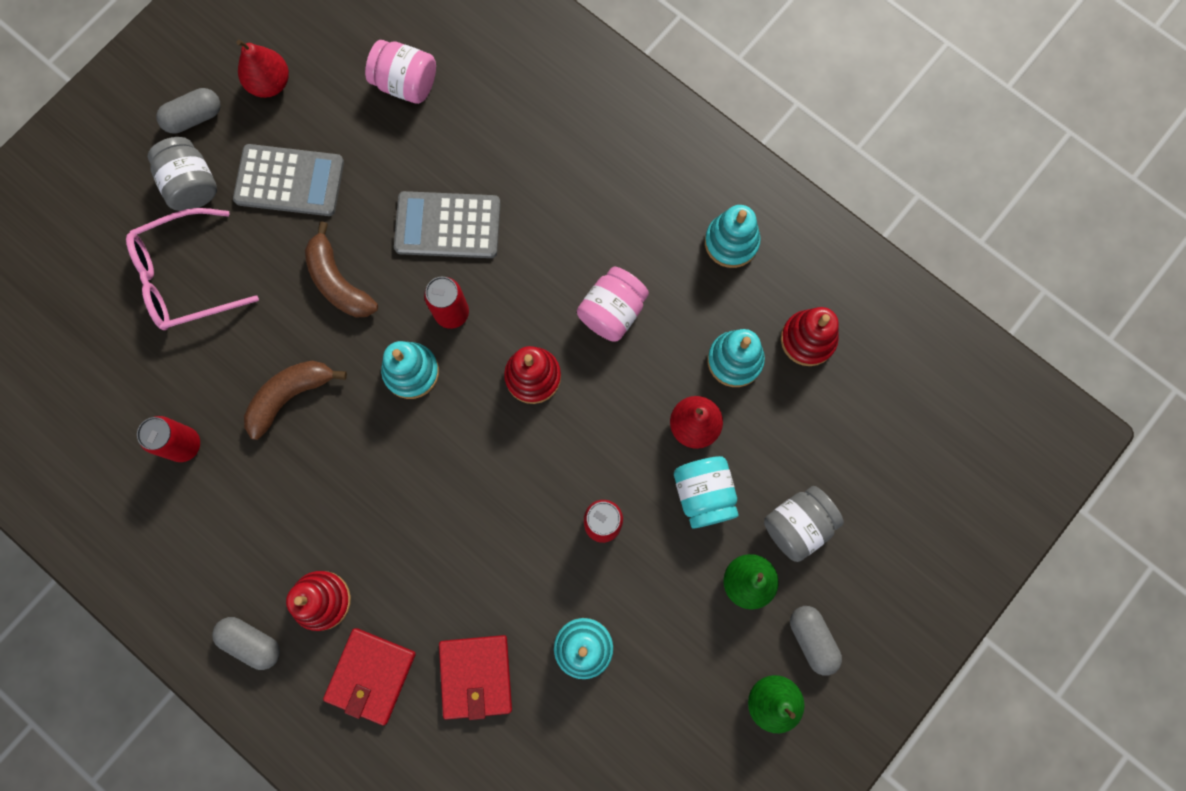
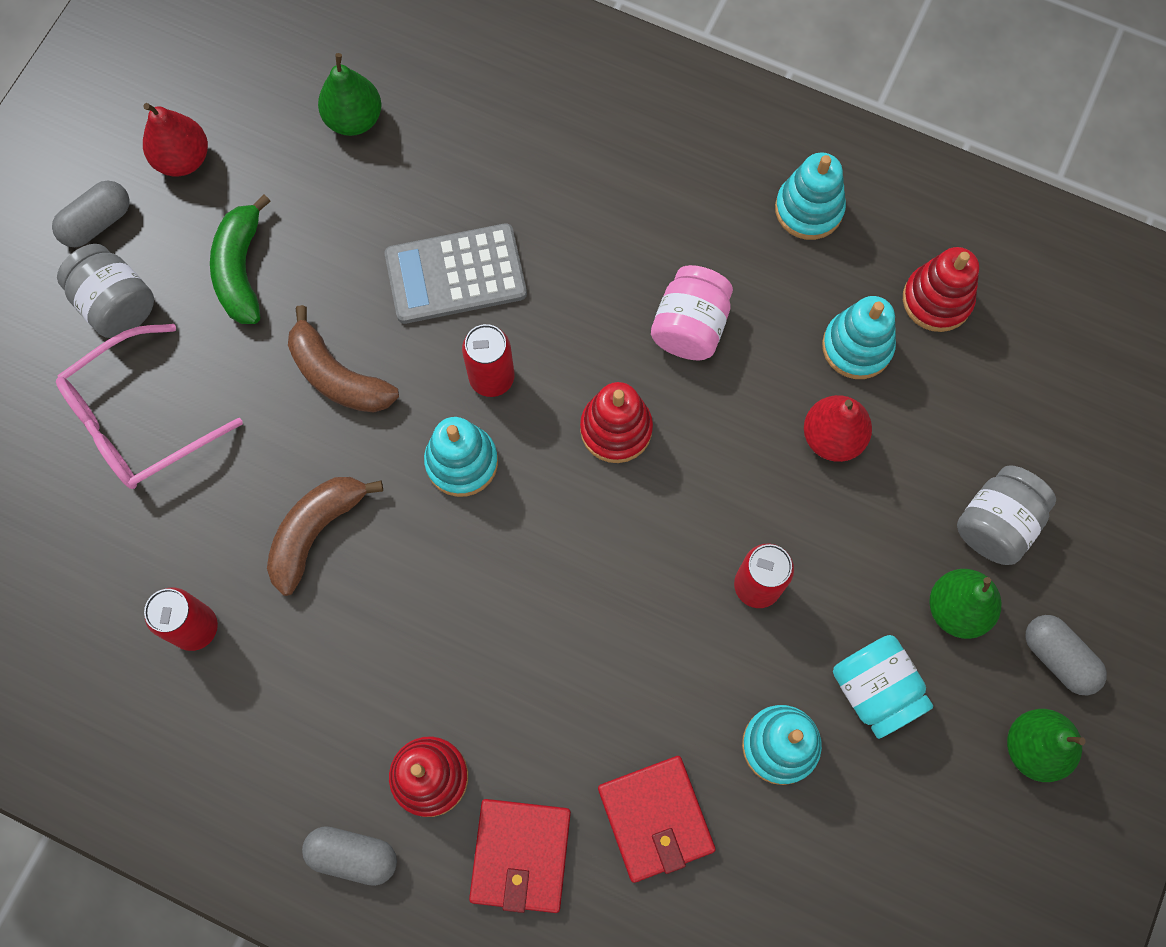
camera: 15 degrees left, 5 degrees down
(289, 181) = (241, 270): grey calculator -> green banana
(406, 83) = (354, 119): pink jar -> green pear
(703, 494) = (870, 517): turquoise jar -> turquoise jar (875, 690)

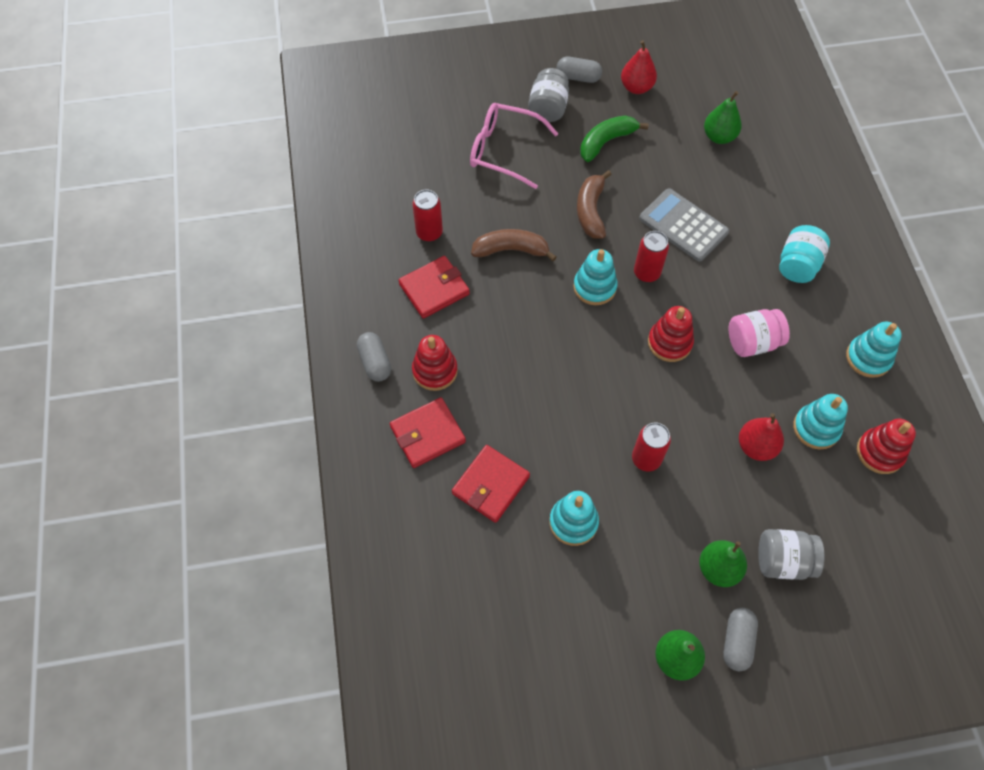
camera: 55 degrees right, 10 degrees down
(297, 686) = (434, 289): none -> red wallet
(875, 690) = (639, 552): turquoise jar -> turquoise jar (797, 265)

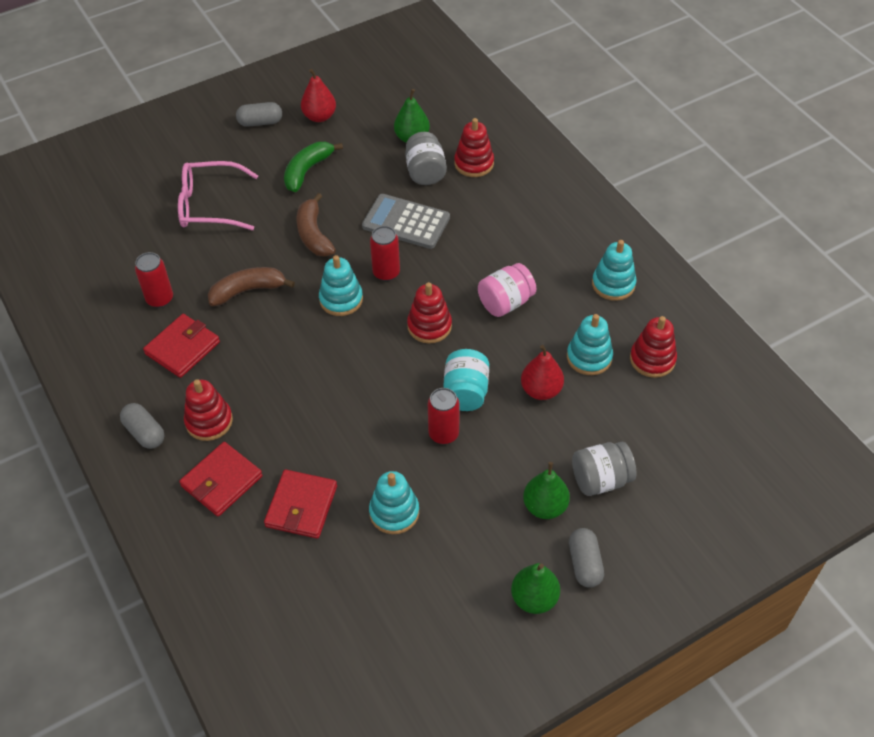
camera: 20 degrees left, 10 degrees down
(548, 108) = (240, 157): grey jar -> grey jar (425, 172)
(771, 183) = (474, 163): none -> red stacking toy
(797, 265) = (522, 225): turquoise jar -> turquoise jar (466, 392)

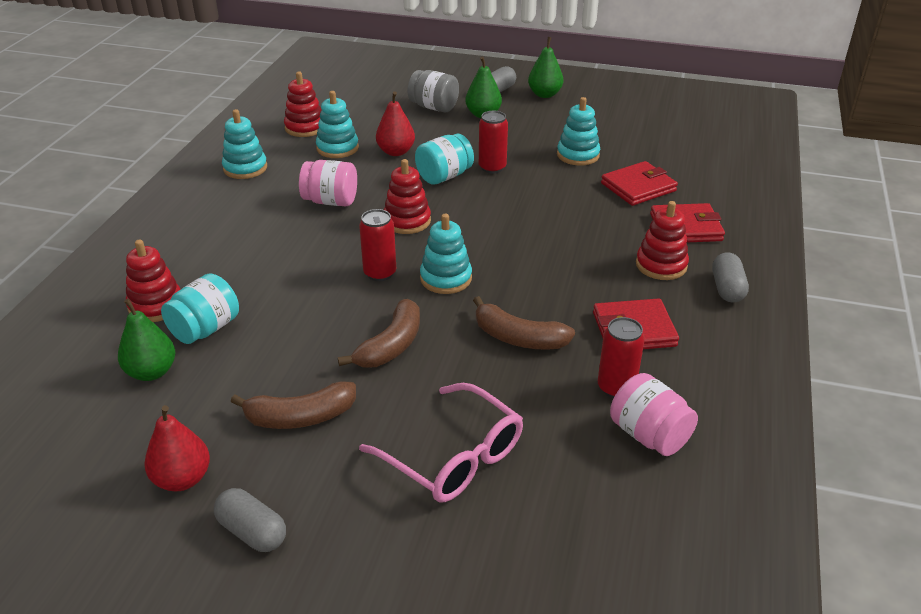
camera: 135 degrees left, 15 degrees down
(119, 283) = (649, 435): none -> pink jar
(307, 171) = (300, 417): green banana -> brown banana
(406, 222) = (298, 299): grey calculator -> none
(425, 172) = (205, 329): grey jar -> turquoise jar

